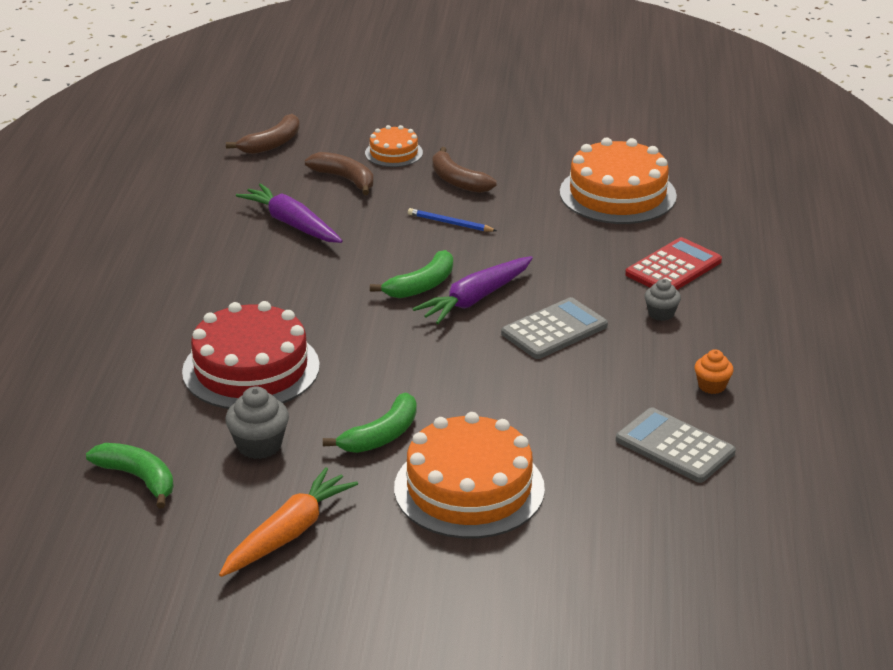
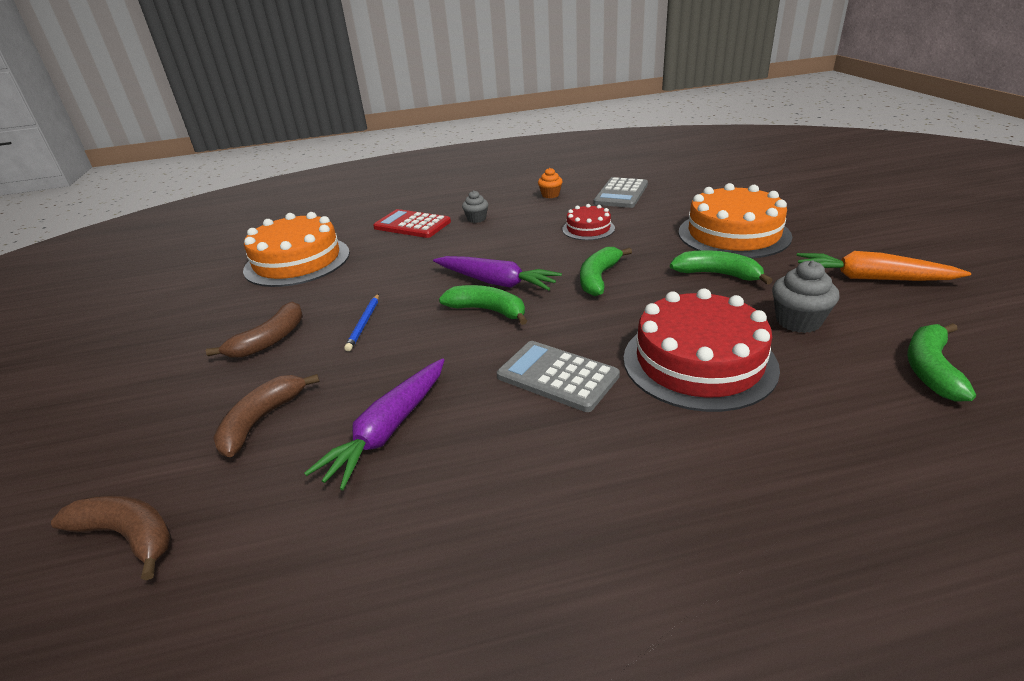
camera: 105 degrees left, 0 degrees up
(393, 153) = (190, 401): orange cake -> none
(435, 360) = (598, 278): none -> green banana
(554, 330) = (521, 245): grey calculator -> grey calculator (557, 376)
(568, 386) = (588, 229): none -> red cake

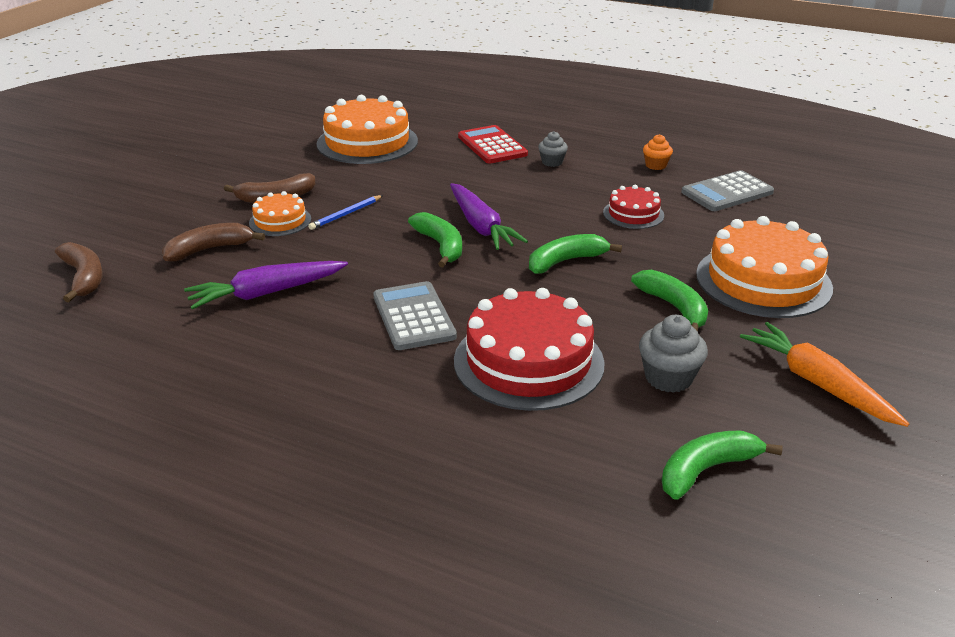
camera: 35 degrees right, 0 degrees up
(304, 358) = (280, 221): none -> orange cake

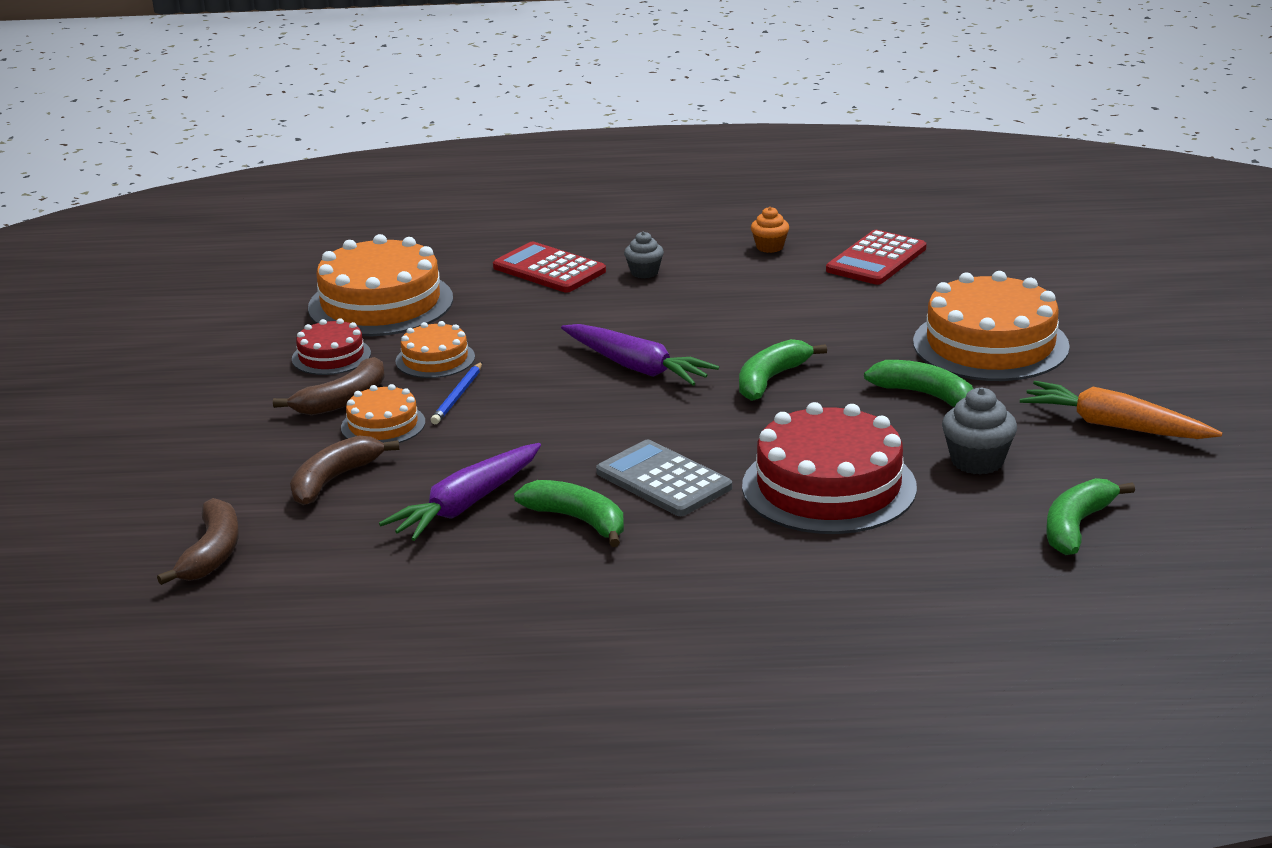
camera: 25 degrees left, 5 degrees down
(84, 278) = (212, 553): brown banana -> brown banana turned 60 degrees clockwise
(359, 186) = (435, 359): none -> orange cake
(440, 246) = (613, 401): green banana -> green banana (578, 520)
(633, 214) = (795, 309): red cake -> red cake (331, 356)
(727, 192) = (876, 259): grey calculator -> red calculator

